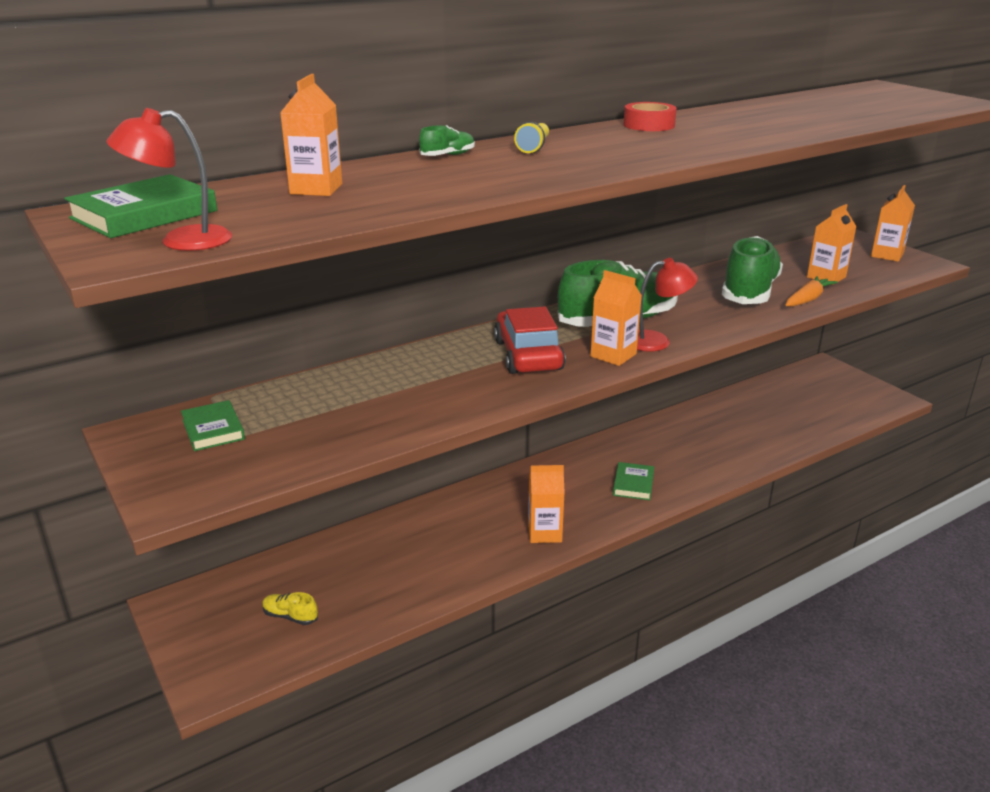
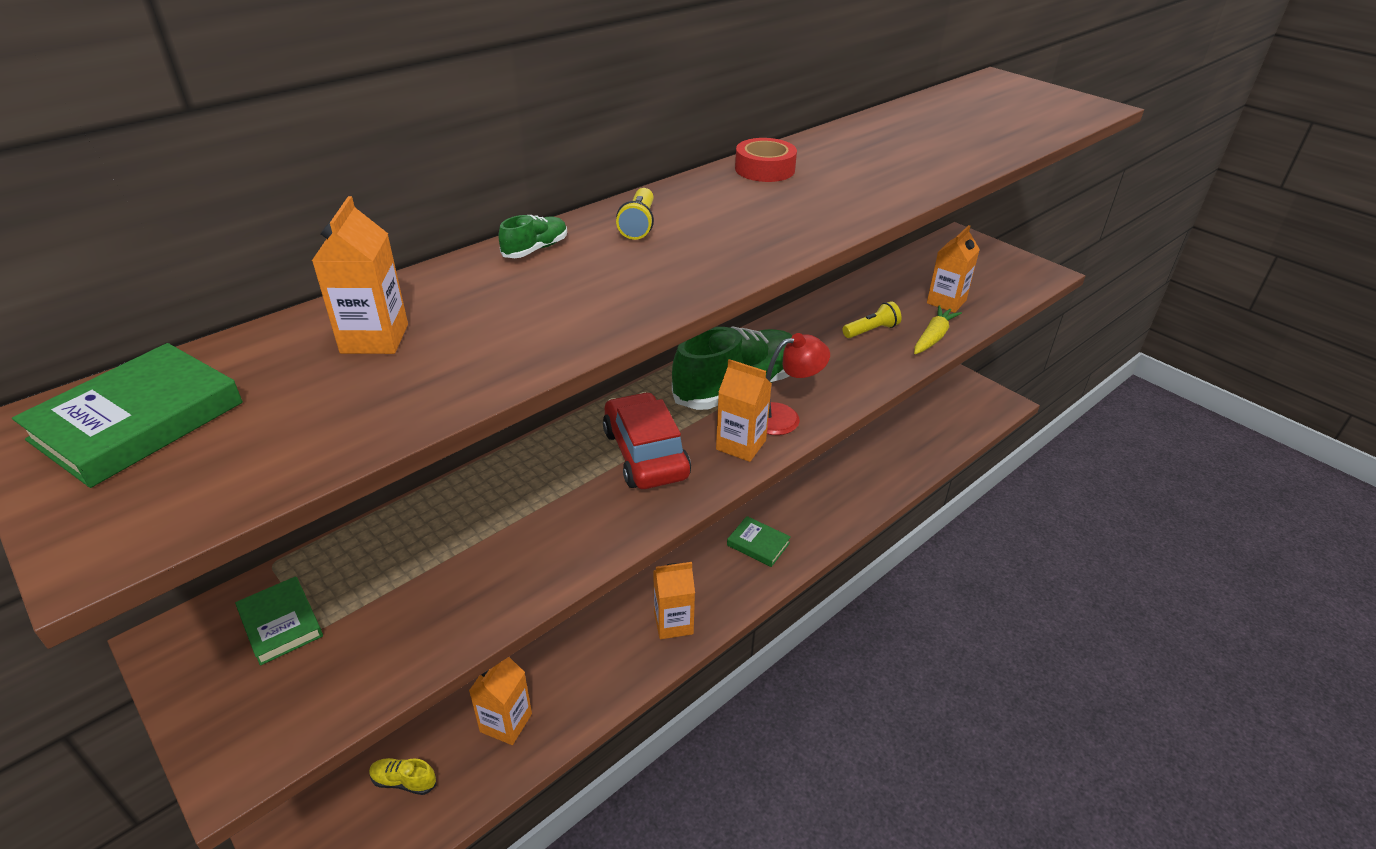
camera: 10 degrees left, 10 degrees up
(181, 241) = (196, 485): red lamp -> none
(633, 484) = (758, 544): green book -> green book turned 60 degrees counterclockwise
(749, 292) = (871, 330): green shoe -> yellow flashlight
(807, 299) = (933, 337): orange carrot -> yellow carrot
(887, 255) = (1001, 263): orange carton -> orange carton (506, 722)

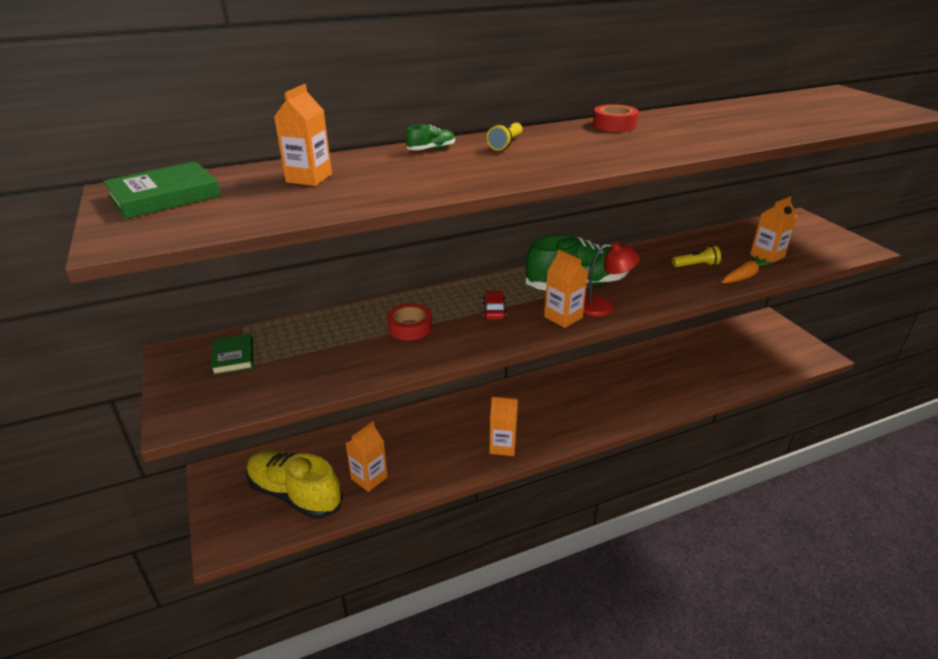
camera: 20 degrees right, 5 degrees down
(404, 781) = (295, 494): yellow shoe -> yellow shoe, size x2.47
(538, 507) = (410, 327): none -> red tape
(645, 454) = (494, 311): red car -> red car, size x0.51
(758, 544) = (583, 411): green book -> none
(933, 337) = (744, 276): yellow carrot -> orange carrot

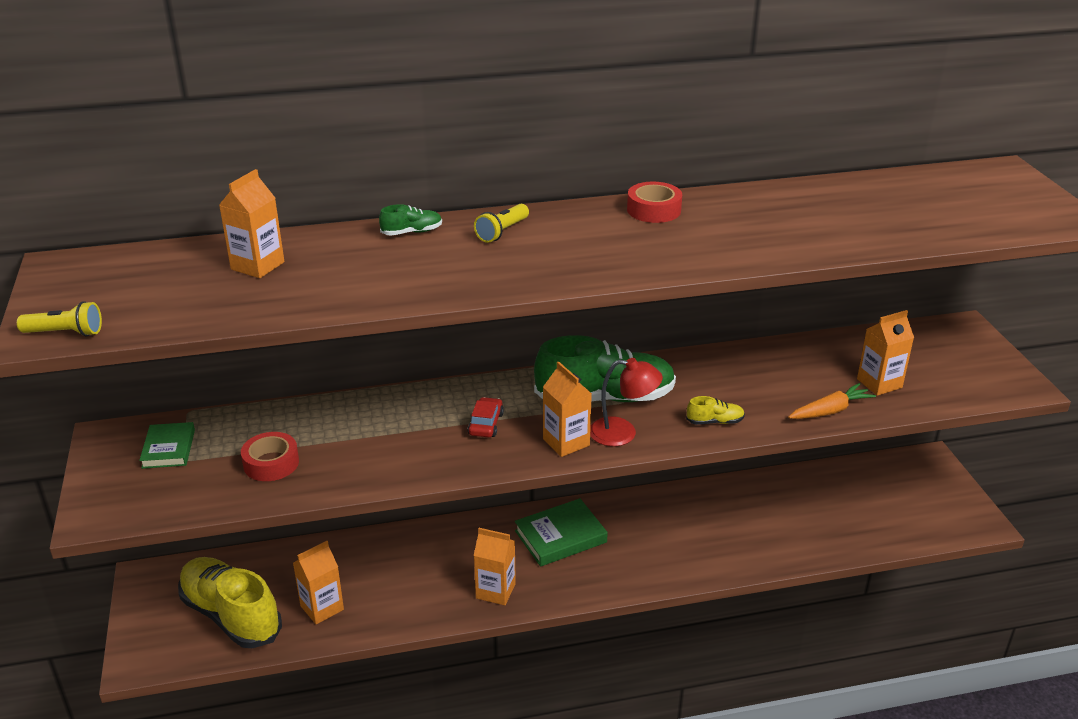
camera: 10 degrees right, 0 degrees up
(165, 196) = (101, 278): green book -> green book (560, 537)
(410, 327) = (377, 434): red tape -> red tape (271, 463)
(667, 292) = (715, 421): none -> yellow shoe
(696, 265) = (774, 387): yellow flashlight -> yellow flashlight (65, 333)

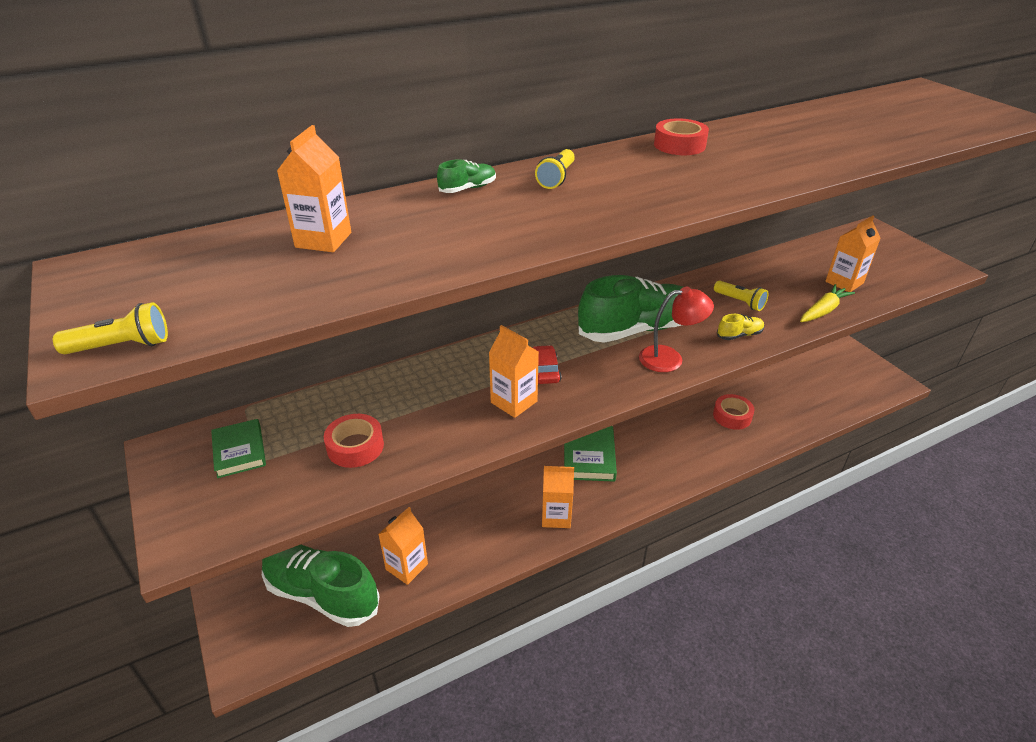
camera: 15 degrees left, 5 degrees up
(231, 615) = (322, 594): yellow shoe -> green shoe
(560, 537) = (589, 456): green book -> green book turned 45 degrees counterclockwise
(566, 442) = (626, 375): orange carton -> orange carton (514, 402)
(739, 387) = (740, 302): none -> yellow flashlight
(749, 524) = (732, 416): none -> red tape
(830, 411) = (823, 311): orange carrot -> yellow carrot

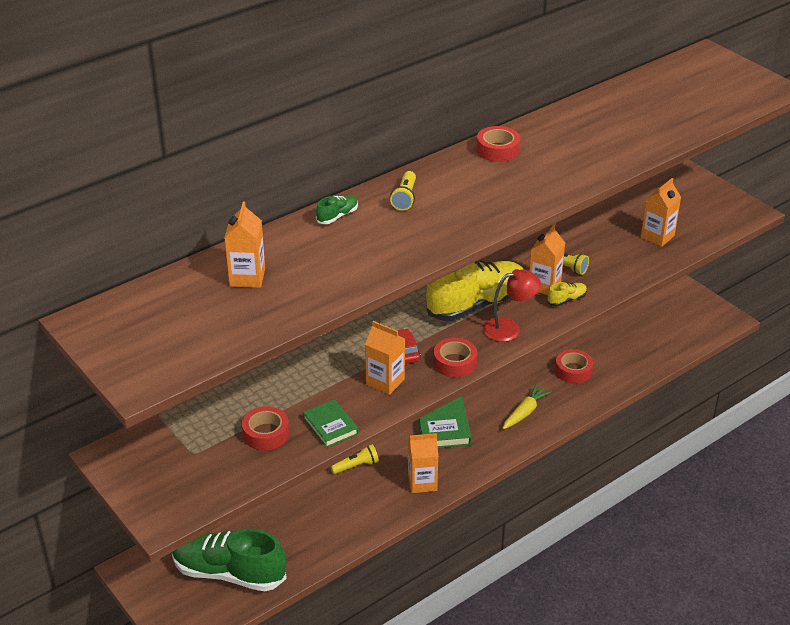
camera: 10 degrees left, 0 degrees up
(122, 346) = (157, 375): yellow flashlight -> yellow flashlight (356, 466)
(239, 451) = (172, 449): green book -> green book (330, 426)
(406, 567) = (298, 541): orange carton -> orange carton (544, 285)
(600, 389) = (454, 363): none -> red tape
(636, 329) = (476, 304): green shoe -> yellow shoe
(823, 311) = (638, 268): yellow carrot -> yellow carrot (524, 412)

